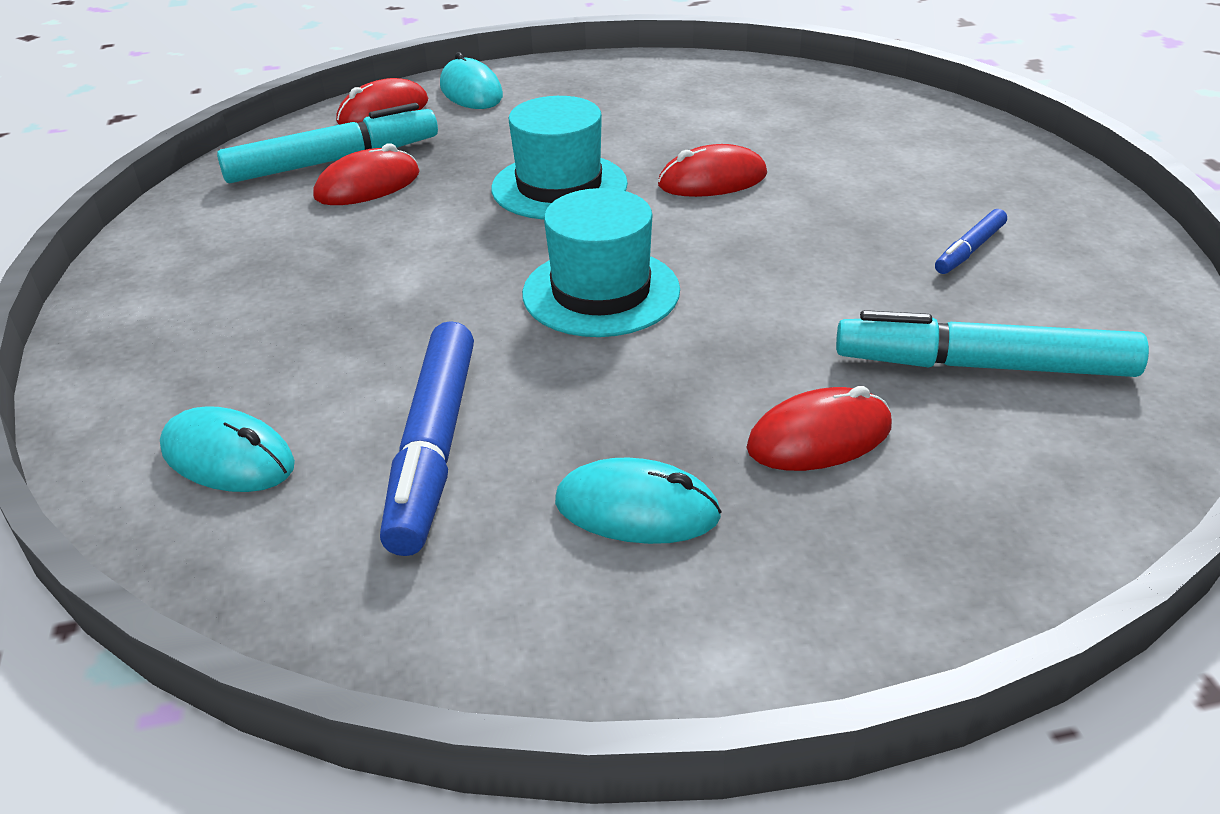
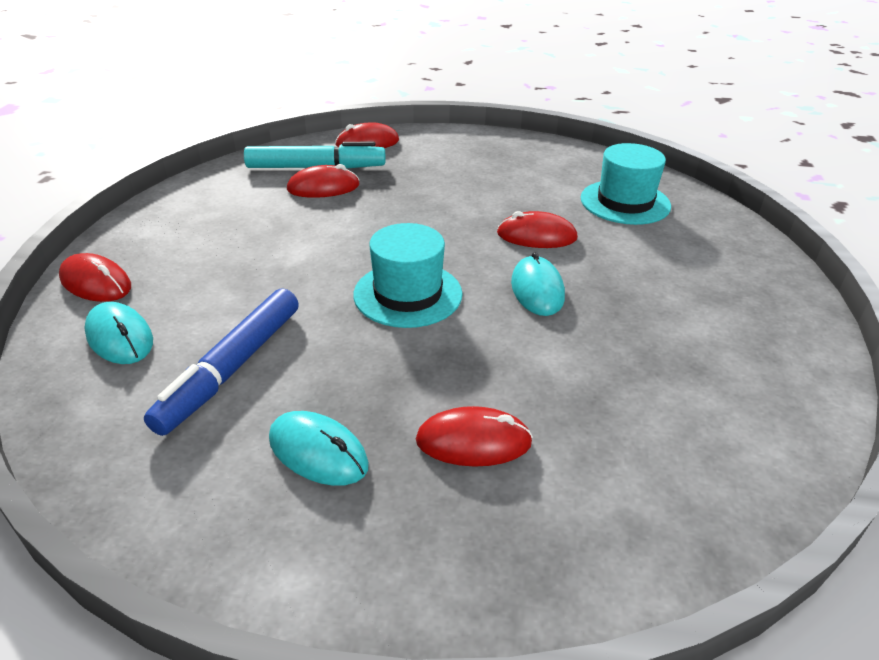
camera: 20 degrees right, 0 degrees up
(120, 397) = (96, 283): none -> red mouse
(471, 91) = (428, 141): turquoise mouse -> turquoise mouse (537, 290)
(559, 186) = (435, 216): turquoise hat -> turquoise hat (625, 202)
(969, 250) = (683, 334): blue marker -> none
(984, 366) = (631, 426): turquoise marker -> none

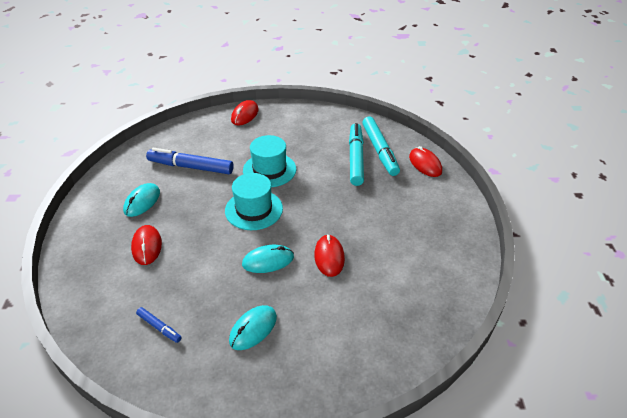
camera: 80 degrees right, 5 degrees up
(120, 337) = (208, 133): turquoise mouse -> turquoise mouse (253, 329)
(323, 187) = (356, 158): red mouse -> turquoise marker
(625, 202) = (394, 304): turquoise hat -> turquoise hat (269, 170)
(689, 421) = (159, 327): none -> blue marker

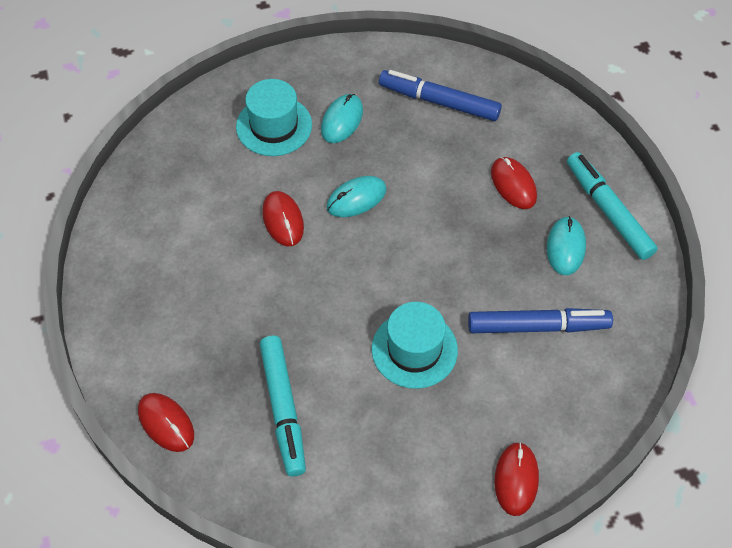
camera: 165 degrees right, 15 degrees up
(159, 327) = (439, 101): blue marker -> blue marker, size x2.02
(254, 209) = (406, 269): turquoise hat -> turquoise hat (274, 126)
(379, 150) = (246, 439): turquoise marker -> turquoise marker (608, 211)

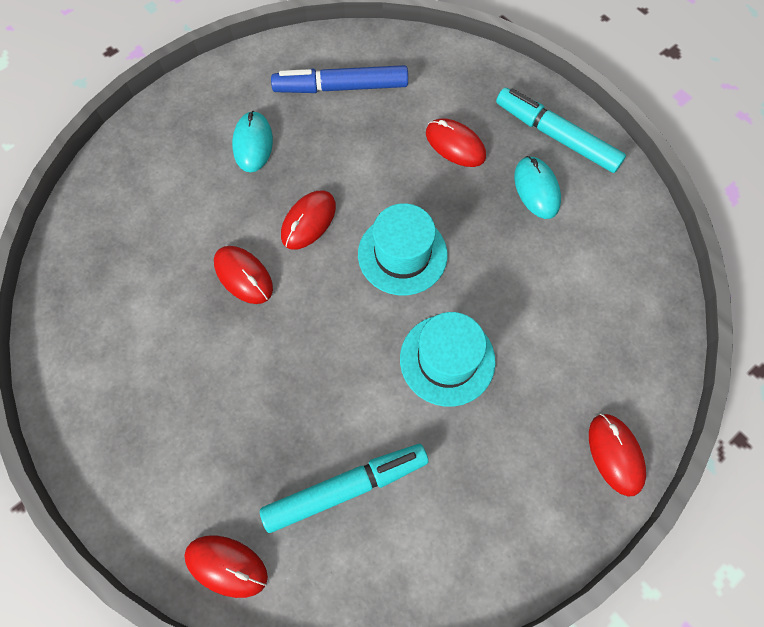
camera: 25 degrees left, 10 degrees up
(274, 126) = (184, 176): turquoise hat -> turquoise hat (402, 254)
(283, 409) = (345, 488): turquoise marker -> turquoise marker turned 75 degrees counterclockwise
(356, 198) = (308, 221): turquoise mouse -> red mouse
(538, 327) = (553, 282): blue marker -> none

